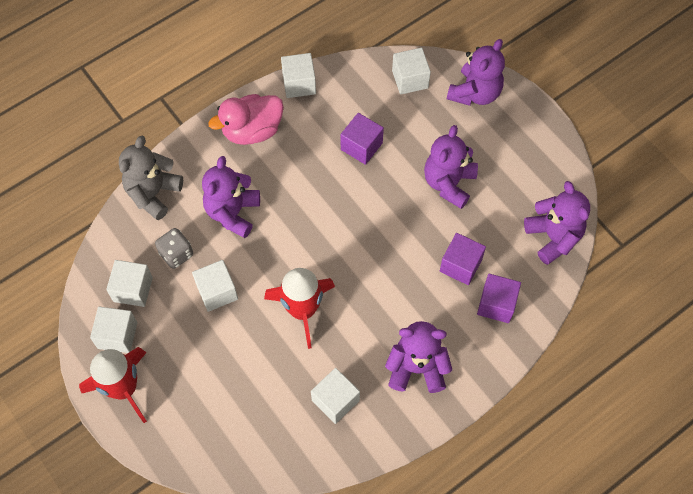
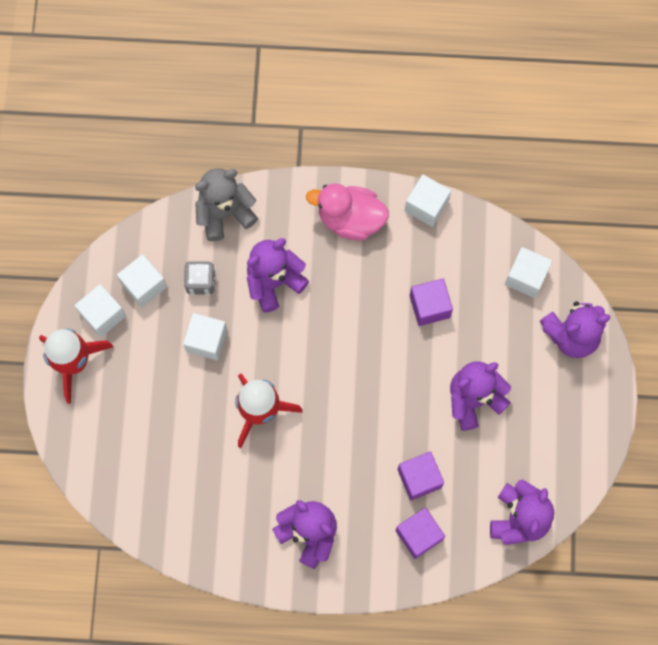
camera: 40 degrees right, 10 degrees up
(335, 400) = (223, 506): white cube -> none

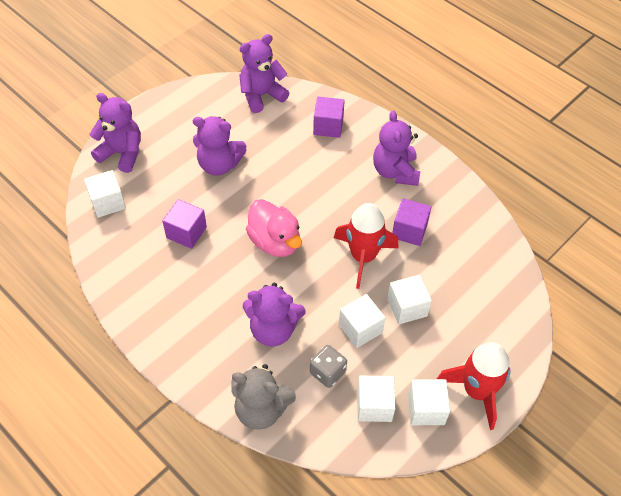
camera: 140 degrees left, 20 degrees down
(350, 219) = (175, 328): pink duck -> pink duck (275, 242)
(419, 478) = (298, 151): purple cube -> purple cube (409, 231)
(426, 206) = (115, 294): white cube -> white cube (407, 307)

